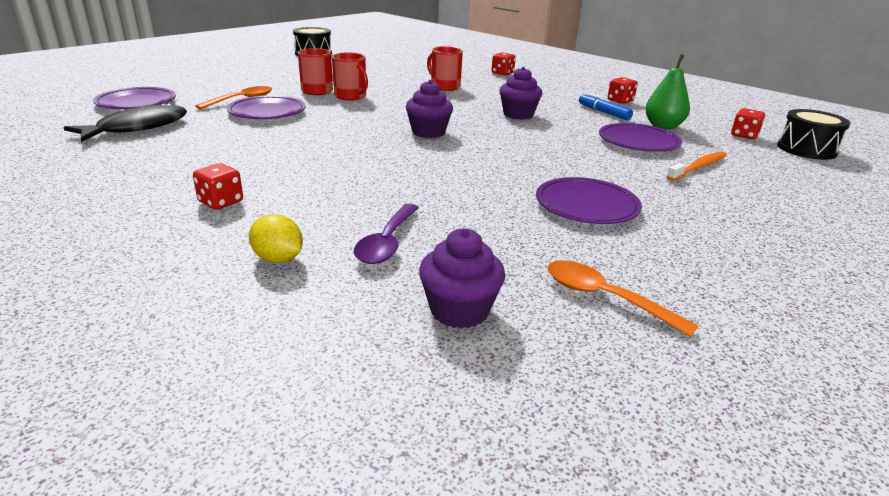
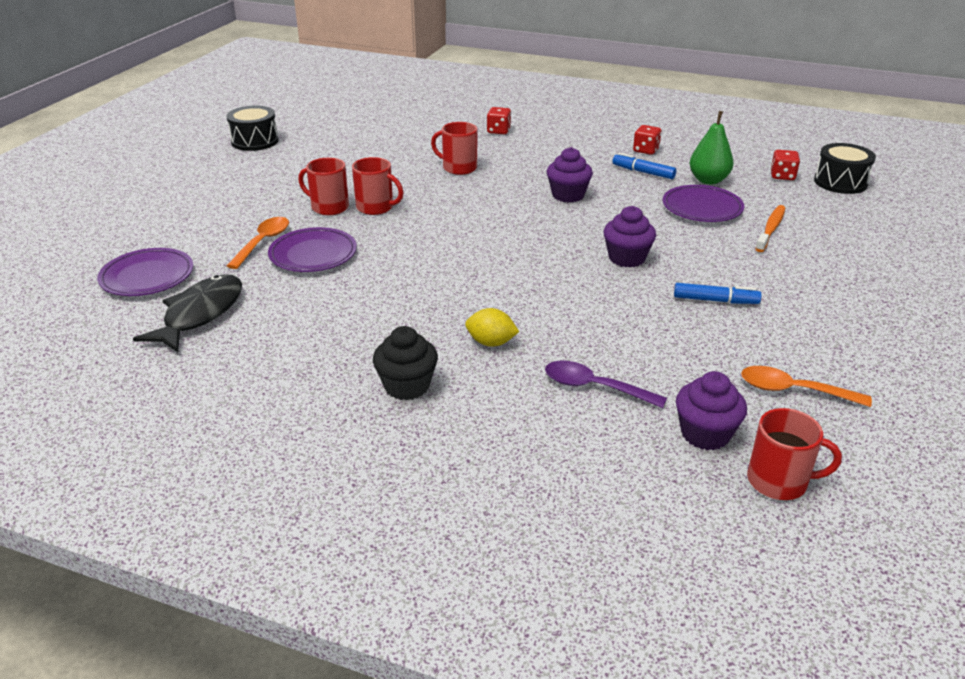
camera: 20 degrees left, 5 degrees up
(221, 202) = (407, 386): red dice -> black cupcake
(278, 259) = (525, 430): yellow lemon -> yellow lemon (491, 343)
(387, 242) = (594, 387): purple spoon -> purple spoon turned 120 degrees clockwise
(428, 132) = (506, 243): purple cupcake -> purple cupcake (626, 258)
(501, 382) = (779, 481): none -> red mug
(586, 206) = (715, 300): purple plate -> blue marker

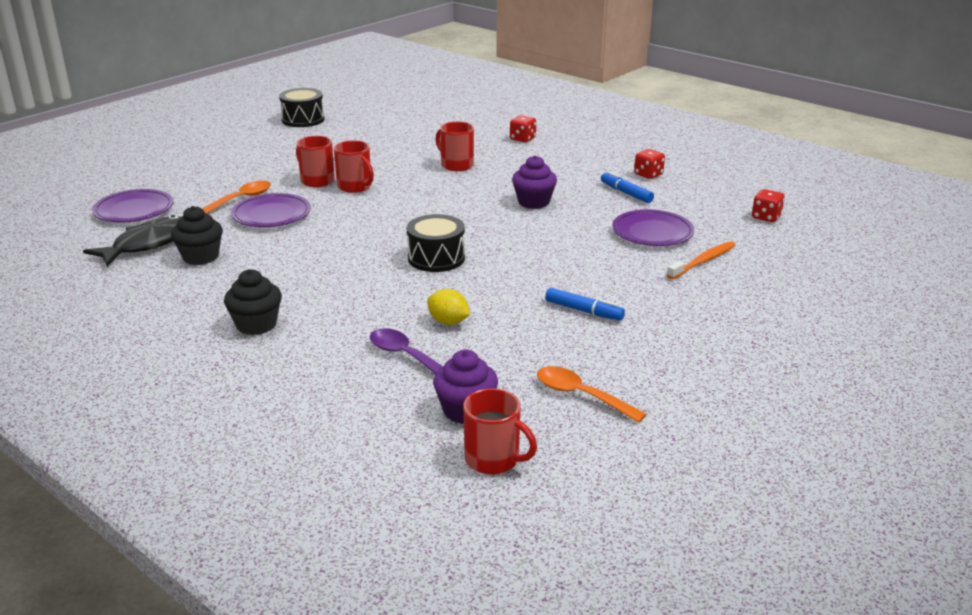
camera: 20 degrees right, 5 degrees down
(275, 318) = (201, 257): none -> black cupcake
(491, 343) = (352, 306): yellow lemon -> yellow lemon (448, 322)
(626, 258) = (536, 262): purple cupcake -> none
(708, 180) = (684, 209): green pear -> none
(840, 182) = (823, 232): black drum -> black drum (436, 258)

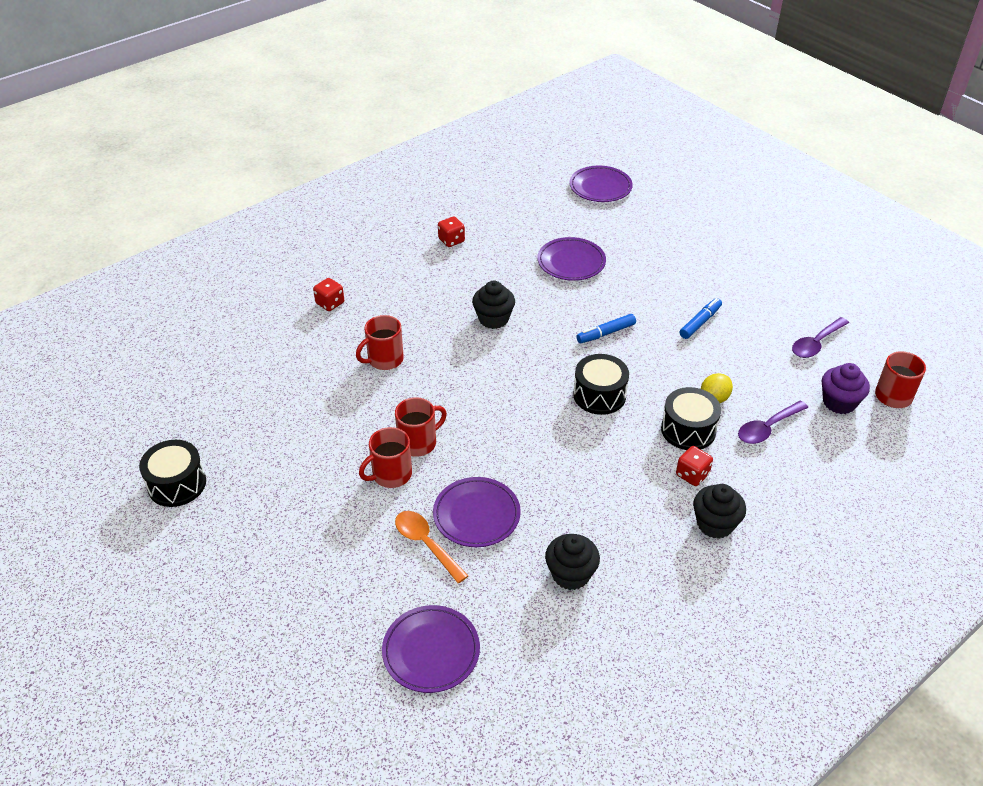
camera: 80 degrees left, 15 degrees up
(149, 244) = (530, 626): black fish -> none
(394, 307) = (688, 430): none -> black drum
(533, 202) = (493, 319): purple cupcake -> black cupcake
(581, 395) = (816, 343): orange spoon -> purple spoon
(626, 193) = (488, 261): blue marker -> blue marker (605, 333)
(703, 261) = (626, 248): orange toothbrush -> none
(766, 217) = (554, 200): red dice -> red dice (692, 475)
(818, 241) = (600, 187): none -> purple plate

